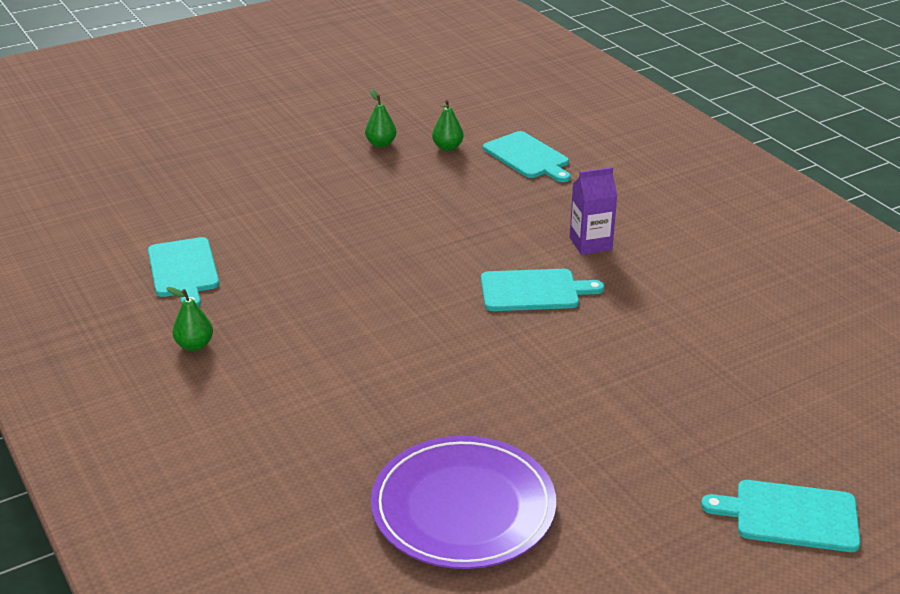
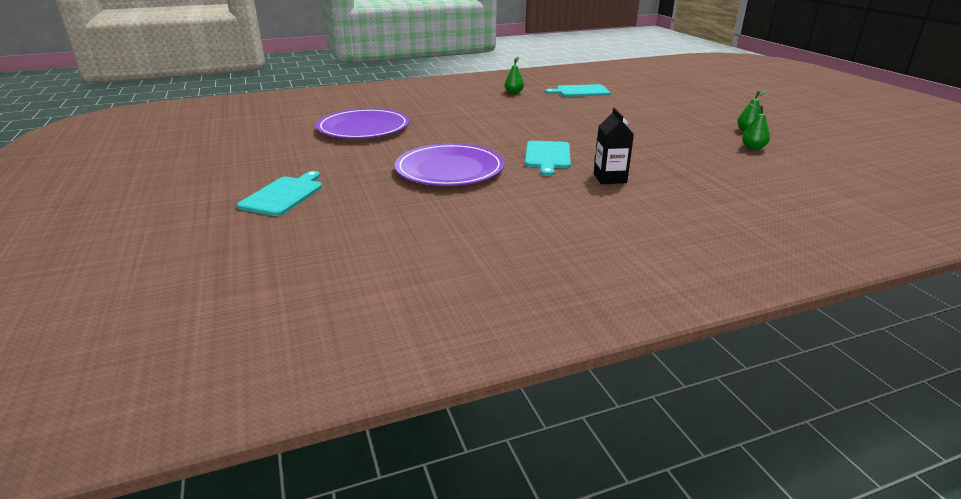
camera: 100 degrees right, 5 degrees down
(528, 157) = (750, 171): turquoise cutting board -> none
(590, 243) = (610, 178): purple carton -> black carton
(620, 371) = (449, 169): none -> purple plate

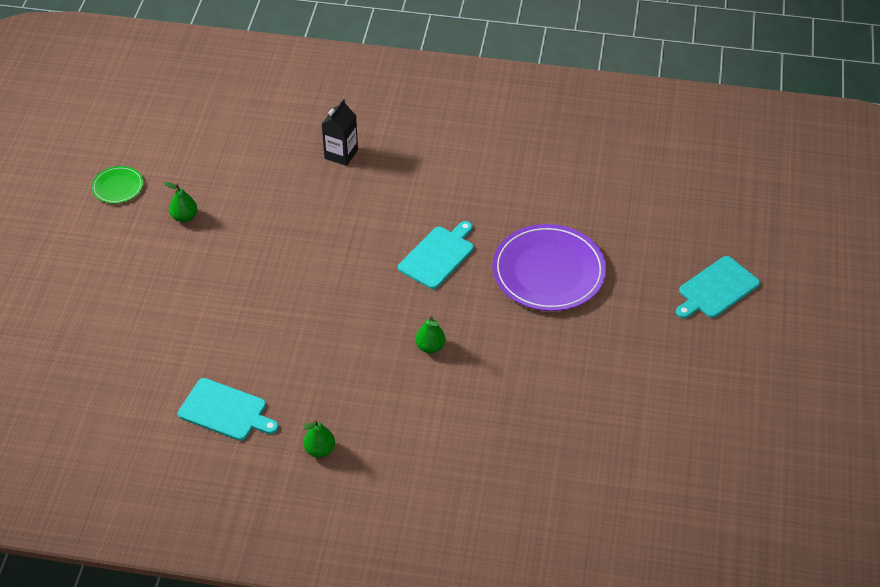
camera: 150 degrees left, 20 degrees up
(363, 128) = (591, 412): purple plate -> none
(610, 178) = (420, 197): black carton -> black carton (341, 154)
(753, 148) = (231, 187): green pear -> green pear (430, 347)
(818, 131) = (118, 186): none -> green plate

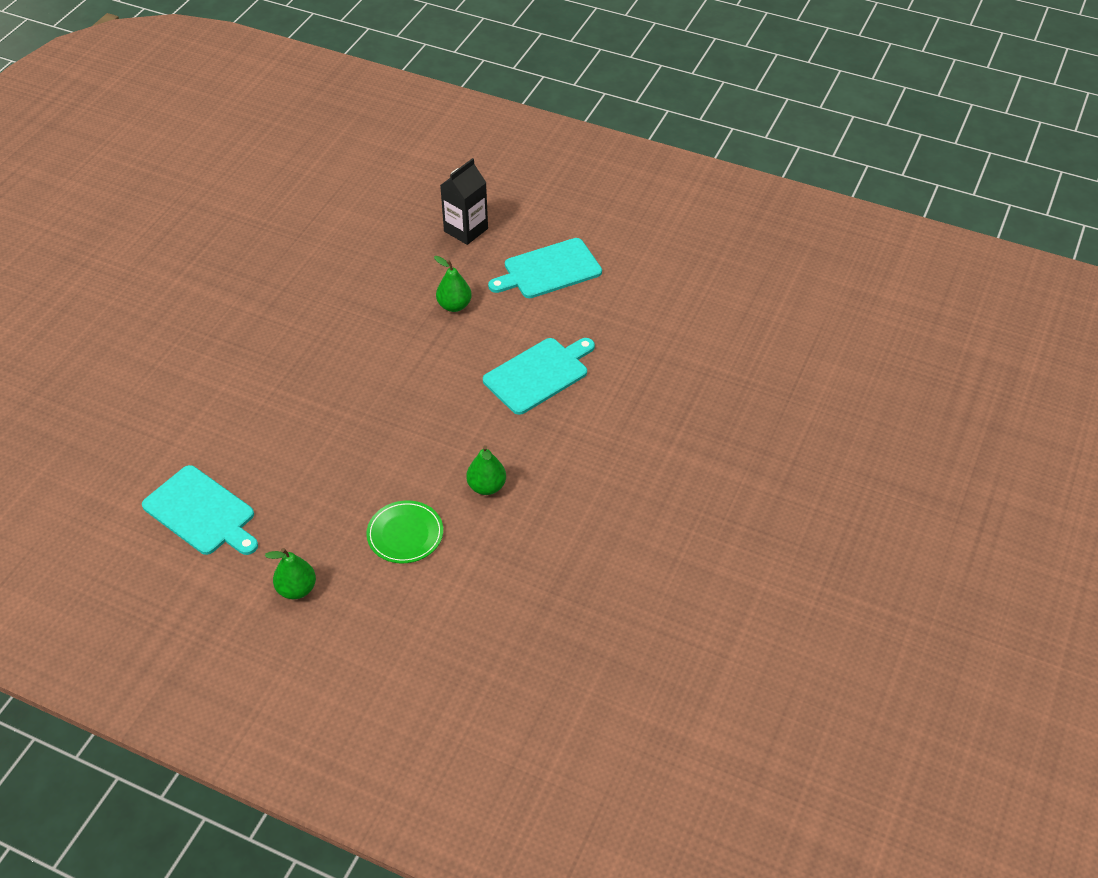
camera: 15 degrees right, 0 degrees up
(118, 186) = (191, 219): green plate -> green plate (405, 534)
(184, 217) = (252, 268): green pear -> green pear (454, 306)
(548, 271) = (673, 422): purple plate -> none
(716, 289) = (891, 490): turquoise cutting board -> turquoise cutting board (549, 270)

